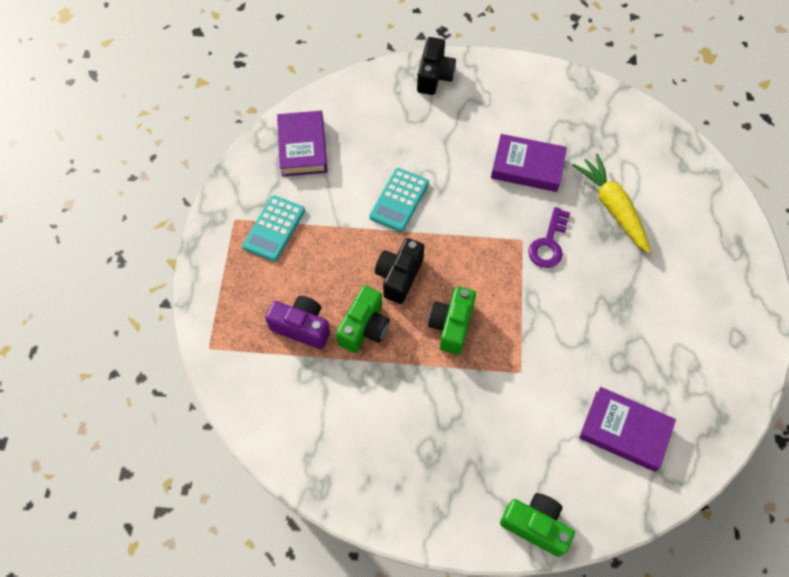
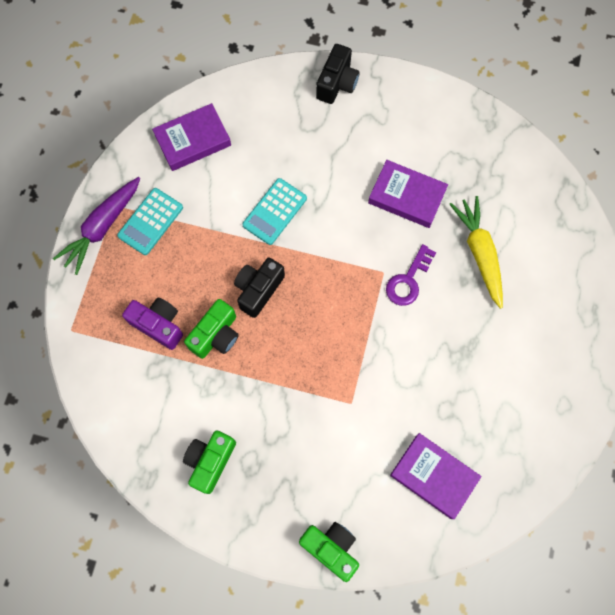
camera: 10 degrees right, 10 degrees up
(225, 242) = (102, 227): none -> purple carrot
(302, 147) = (193, 140): purple book -> purple book turned 60 degrees clockwise
(451, 325) = (297, 347): green camera -> green camera (210, 461)

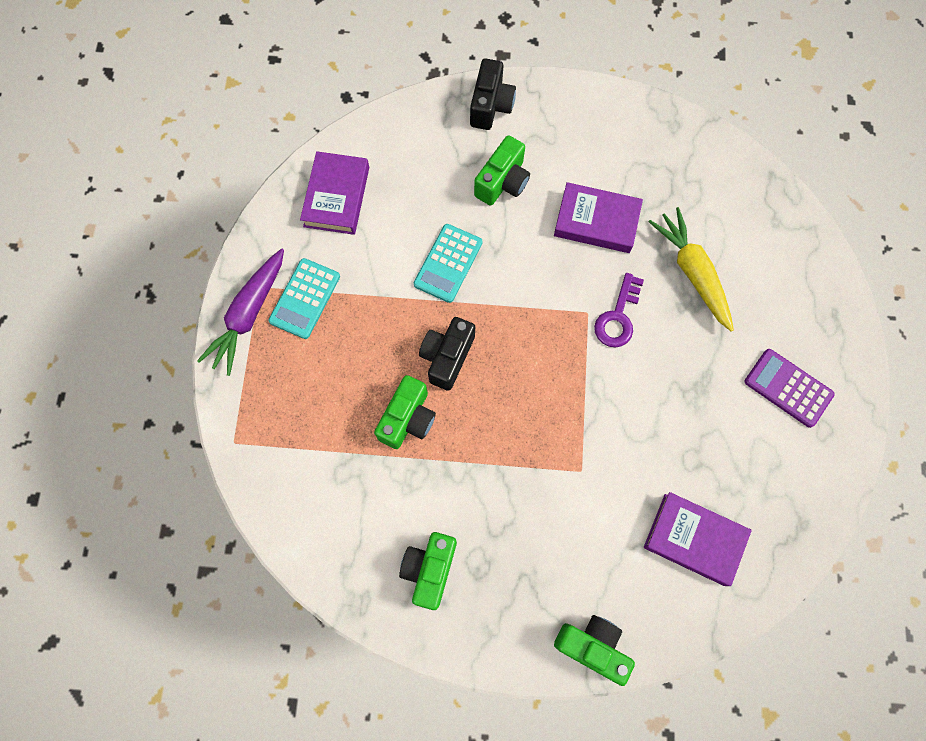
camera: 10 degrees left, 0 degrees up
(158, 325) = (337, 418): purple camera -> none
(193, 140) = (337, 196): purple book -> purple book turned 45 degrees counterclockwise
(334, 150) = (502, 182): none -> green camera
(540, 364) = (788, 388): none -> purple calculator

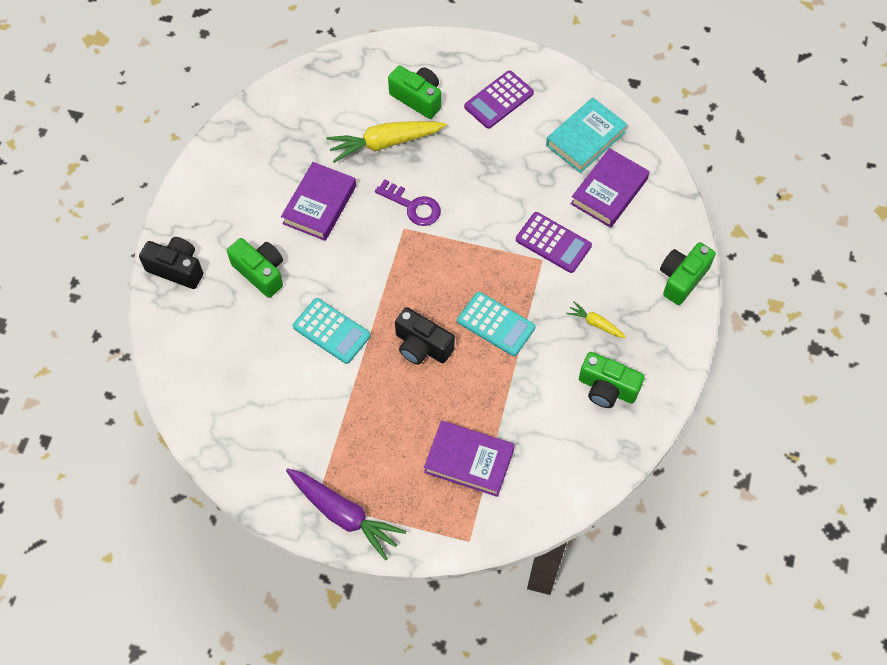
camera: 80 degrees left, 10 degrees down
(305, 298) = (338, 461): turquoise calculator -> turquoise calculator (496, 324)
(337, 196) = (237, 419): purple book -> purple book (469, 460)
(408, 418) = (473, 387): green camera -> green camera (417, 98)
(510, 545) = (595, 323): none -> yellow carrot
(606, 481) = (553, 243): none -> purple calculator
(762, 500) = (585, 139): none -> turquoise book

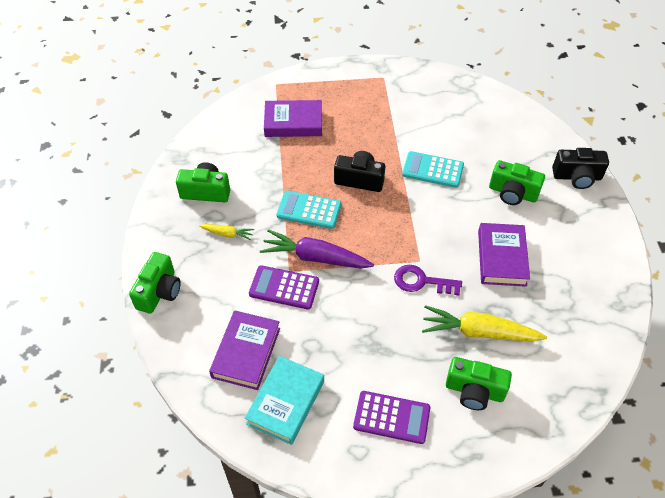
camera: 160 degrees right, 10 degrees down
(343, 514) = (362, 76): purple carrot -> purple carrot (315, 257)
(385, 143) = (479, 332): yellow carrot -> yellow carrot turned 135 degrees counterclockwise
(498, 100) = (391, 417): purple calculator -> purple calculator turned 75 degrees clockwise

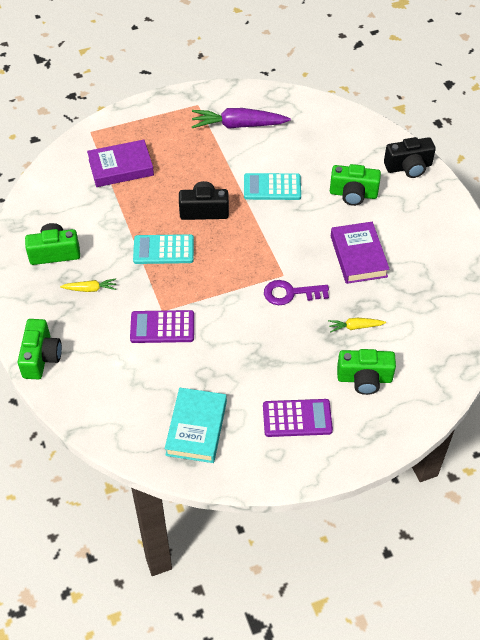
camera: 15 degrees left, 0 degrees up
(246, 352) = (145, 393): purple book -> none
(315, 257) = (184, 293): purple carrot -> purple carrot (238, 125)
(479, 332) = (355, 327): yellow carrot -> yellow carrot, size x0.50

